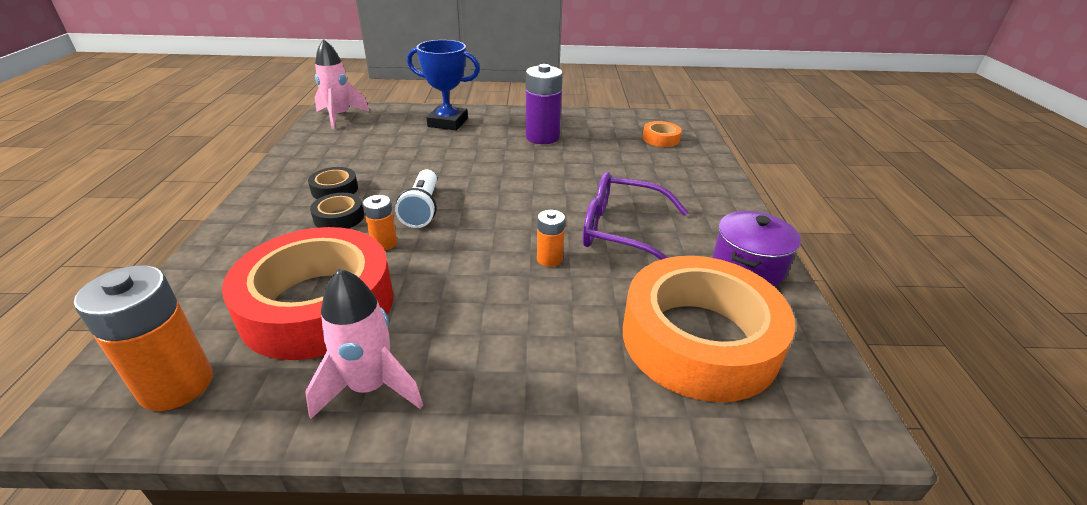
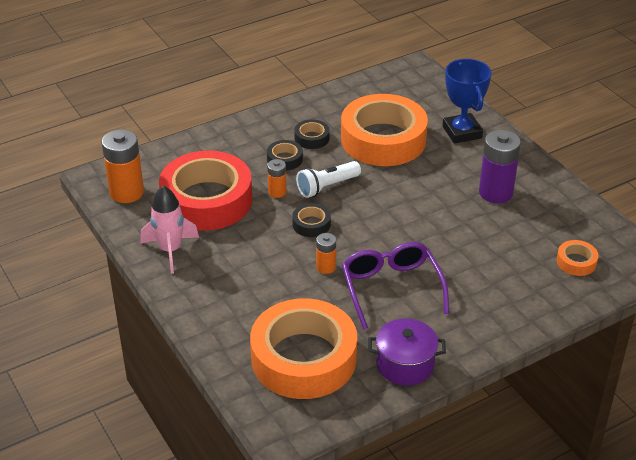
camera: 60 degrees right, 5 degrees up
(340, 117) = (408, 77): pink rocket -> none
(400, 156) = (383, 139): none -> orange tape
(468, 241) = (311, 224): none -> black tape

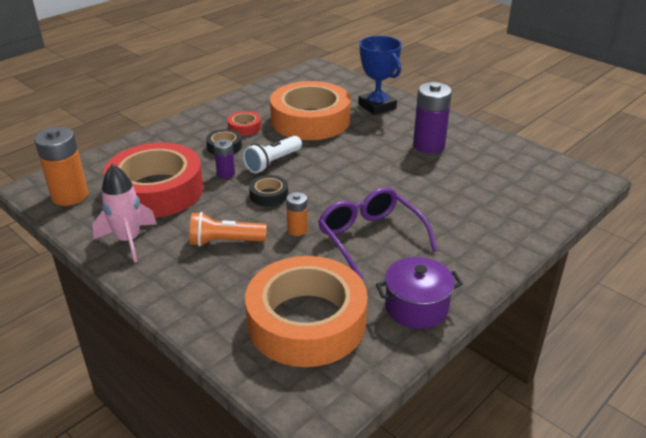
camera: 15 degrees left, 5 degrees down
(256, 267) = (225, 242): none -> orange flashlight
(277, 192) = (226, 173): orange battery -> purple battery
(312, 138) = (244, 127): black tape -> red tape
(576, 262) = (529, 188): orange tape -> none

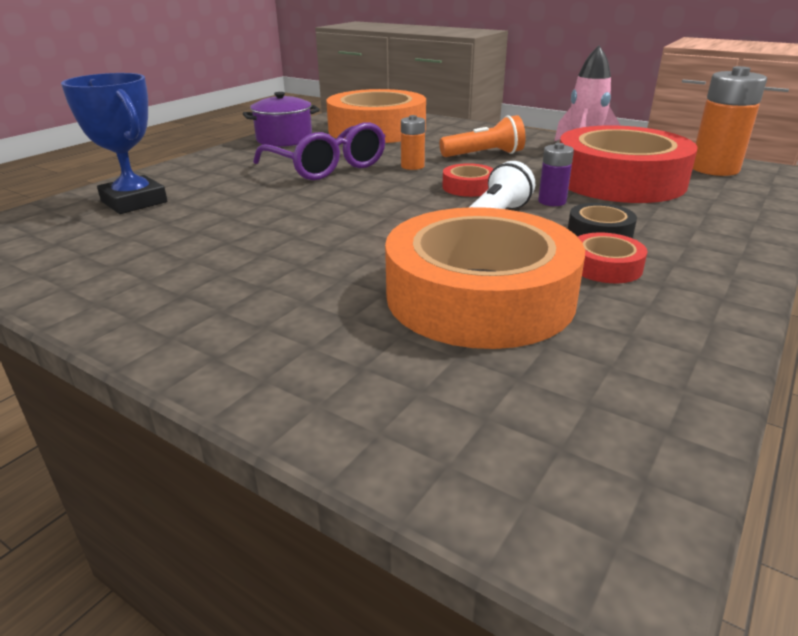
camera: 170 degrees right, 5 degrees down
(269, 195) = (468, 187): black tape -> red tape
(377, 106) = (322, 354): blue trophy -> blue trophy (134, 202)
(428, 145) = (216, 267): purple battery -> none

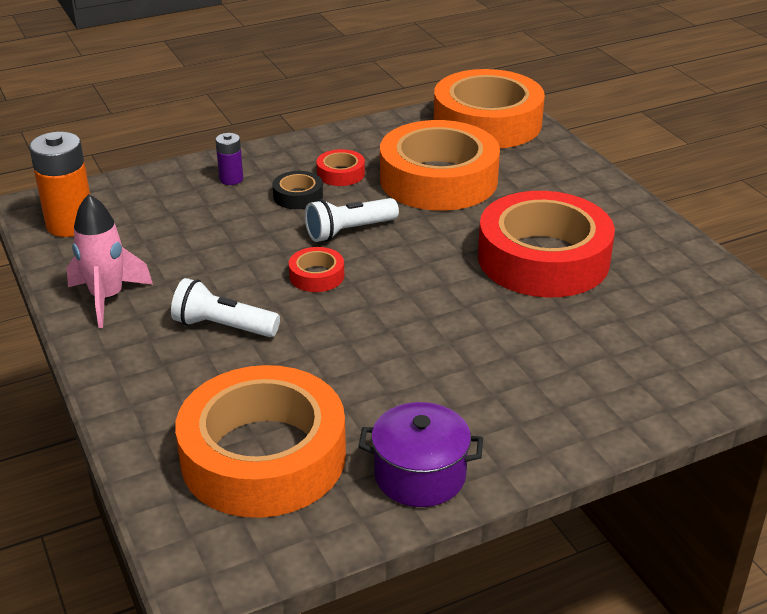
camera: 150 degrees left, 5 degrees up
(134, 202) = (651, 365): blue trophy -> none
(327, 167) = (417, 365): purple glasses -> none
(412, 166) = (325, 332): orange battery -> none
(484, 155) = (223, 326): orange flashlight -> white flashlight
(543, 447) = (487, 122): none -> orange tape
(552, 201) = (278, 234): purple battery -> purple battery (231, 179)
(619, 180) = (177, 239): red tape -> red tape (543, 259)

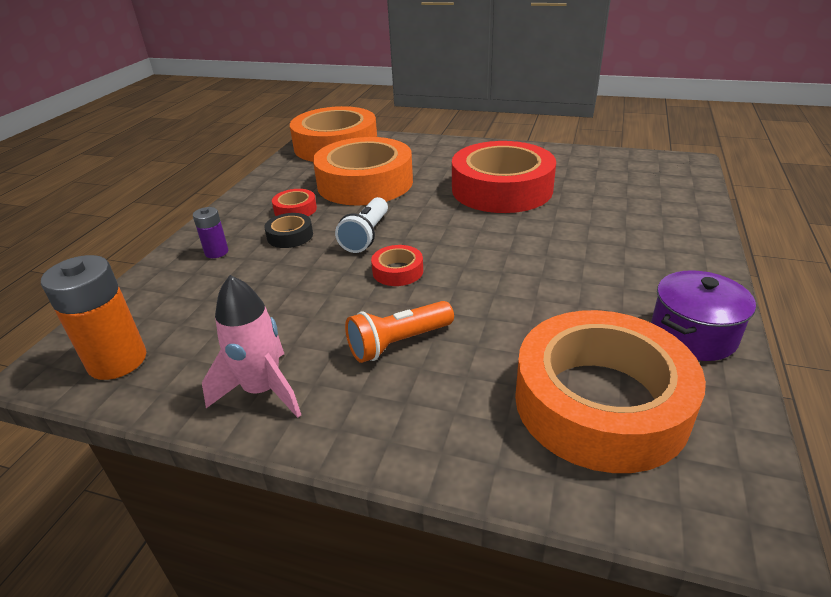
camera: 45 degrees left, 0 degrees up
(223, 326) = (398, 343): white flashlight -> orange flashlight

